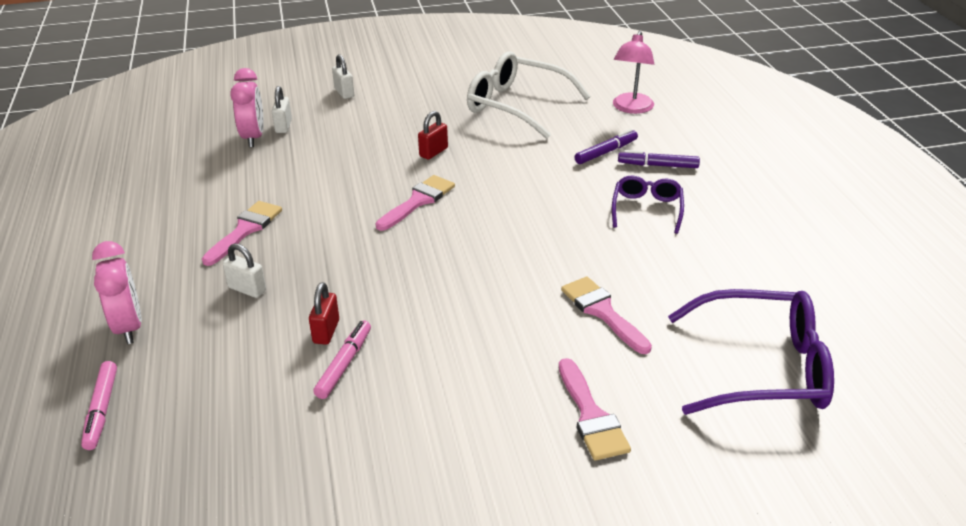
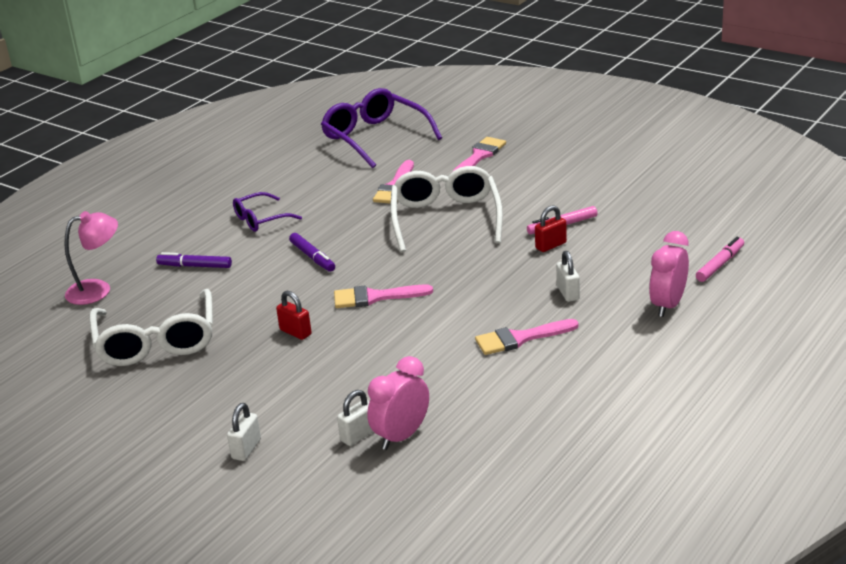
camera: 130 degrees left, 5 degrees down
(433, 152) = (295, 332): red padlock -> red padlock turned 45 degrees clockwise
(482, 303) = (446, 218): none -> white glasses
(658, 165) = (190, 240): purple marker -> purple marker (312, 257)

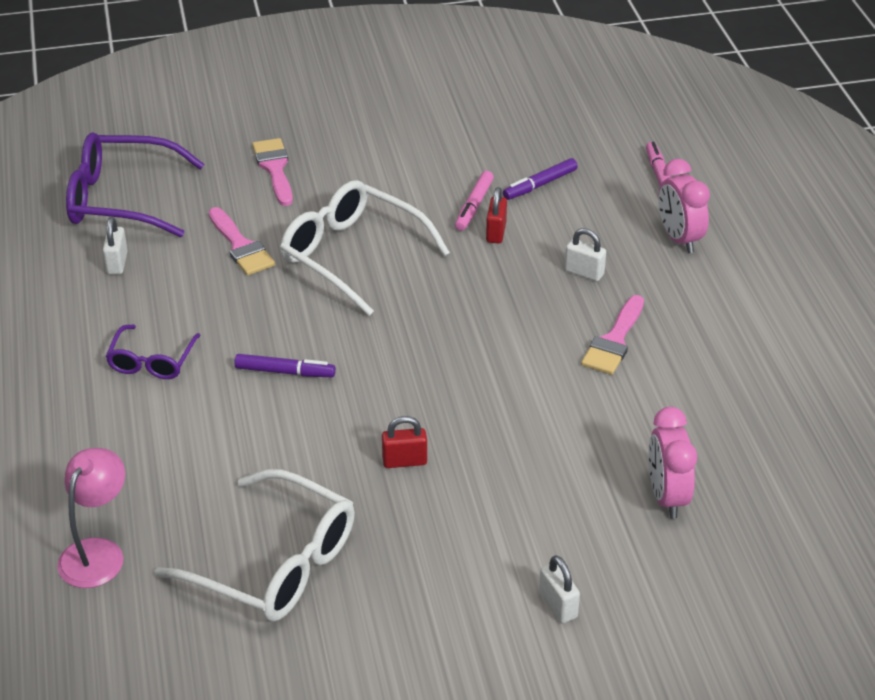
camera: 50 degrees left, 10 degrees up
(195, 266) = (168, 457): purple marker -> purple marker (540, 185)
(358, 435) = (631, 521): white padlock -> white padlock (117, 263)
(375, 297) = (421, 378): pink brush -> none

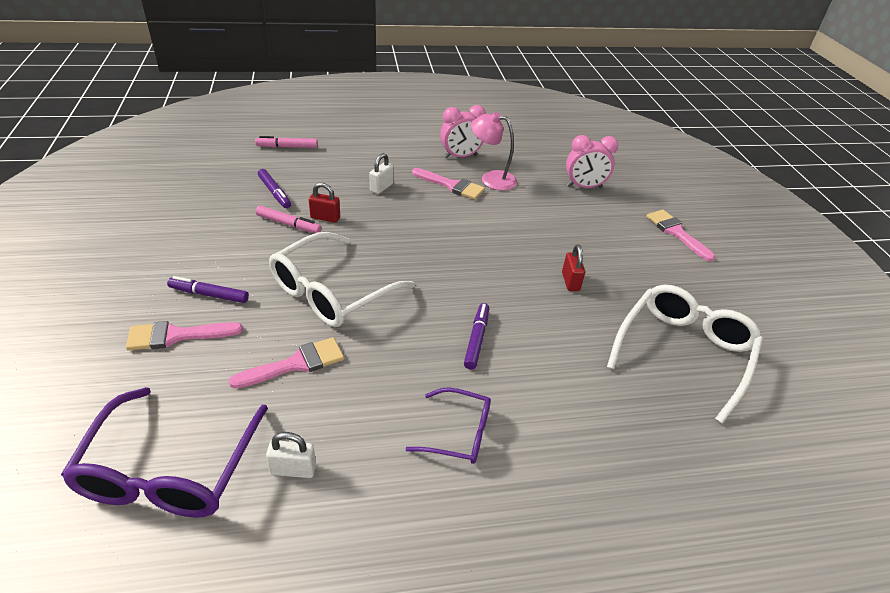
camera: 90 degrees left, 0 degrees up
(97, 552) = (707, 468): pink lamp -> pink lamp (491, 179)
(336, 175) = (209, 294): none -> purple marker
(558, 605) = (676, 233): white padlock -> pink brush
(679, 239) = (356, 150): pink clock -> pink clock (460, 156)

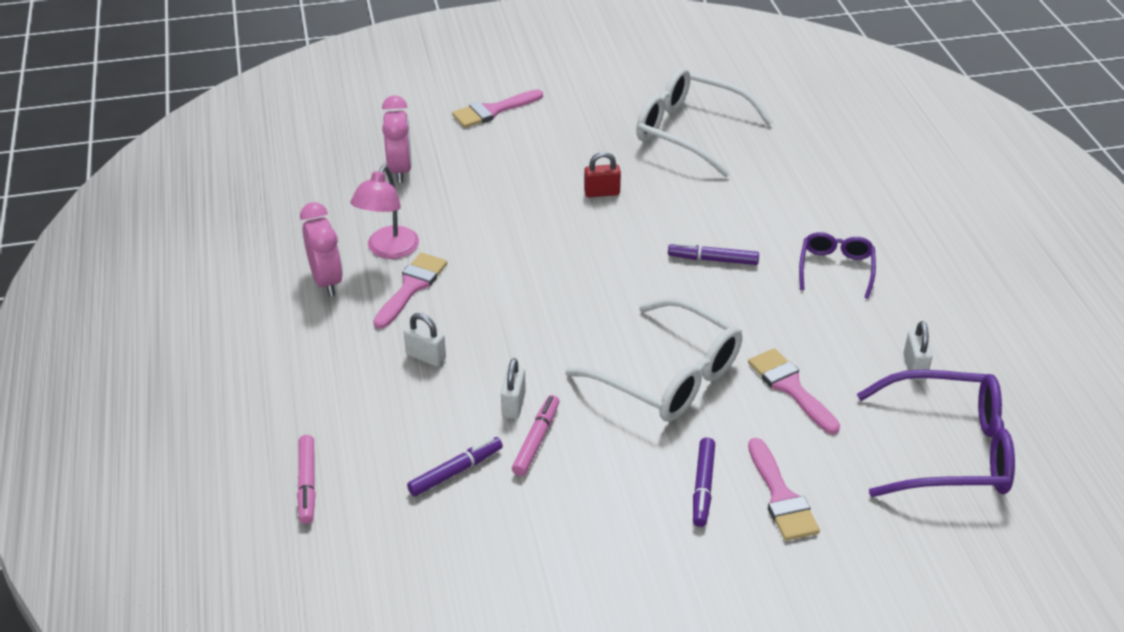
camera: 90 degrees left, 0 degrees up
(325, 218) = (513, 405): red padlock -> white padlock

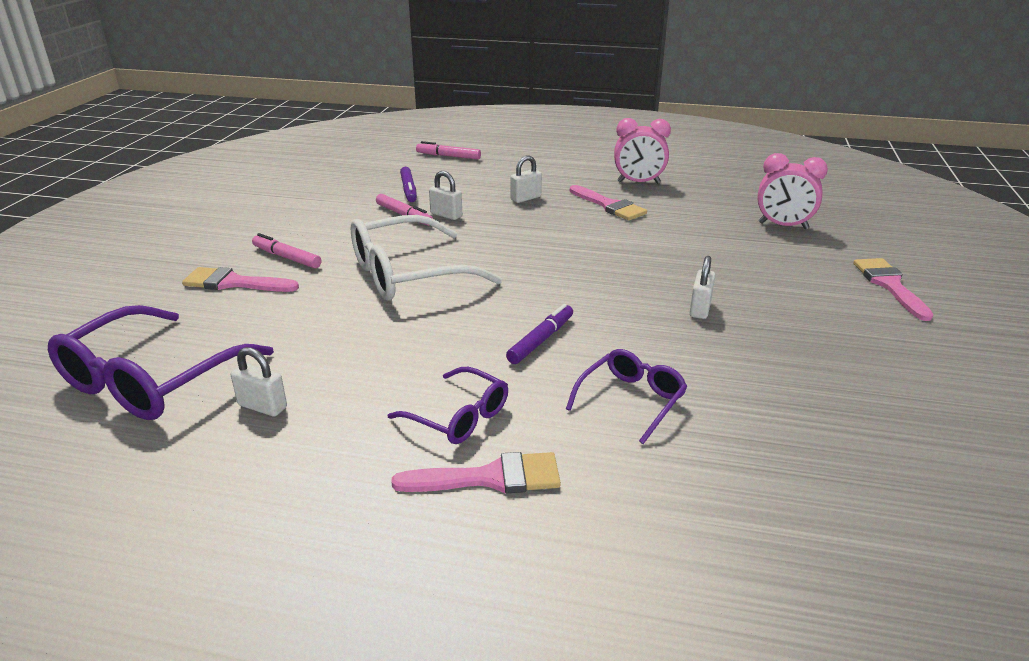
camera: 115 degrees right, 10 degrees down
(388, 250) = (663, 205): pink lamp -> none
(602, 193) = (700, 309): red padlock -> white padlock
(690, 132) = (815, 403): white glasses -> none
(703, 487) = (287, 257): purple marker -> pink marker
(751, 201) = (631, 400): none -> purple glasses
(790, 387) = (328, 324): pink brush -> pink brush (490, 478)

